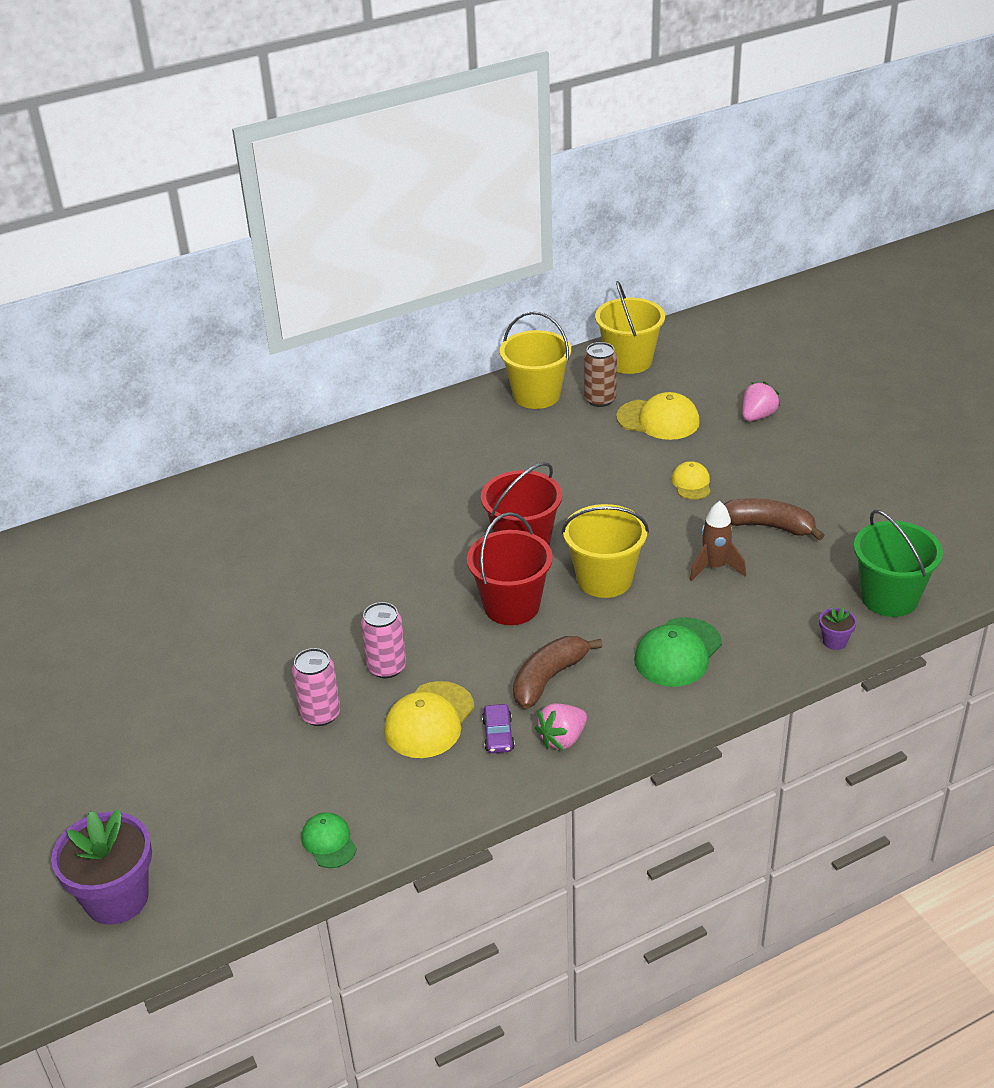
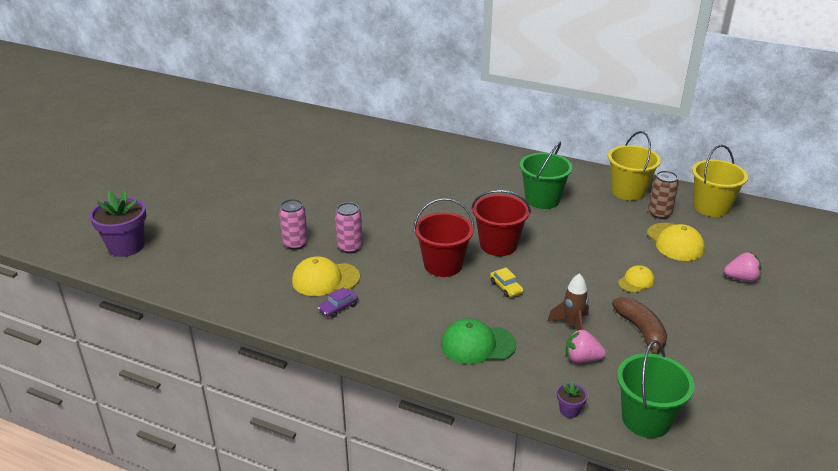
camera: 50 degrees right, 5 degrees down
(329, 842) = (210, 289): green cap -> none
(476, 463) = (542, 199): none -> green bucket
(549, 678) = (401, 305): brown banana -> none
(562, 739) = (358, 332): pink strawberry -> pink strawberry (582, 359)
(604, 579) = (506, 287): yellow bucket -> yellow car

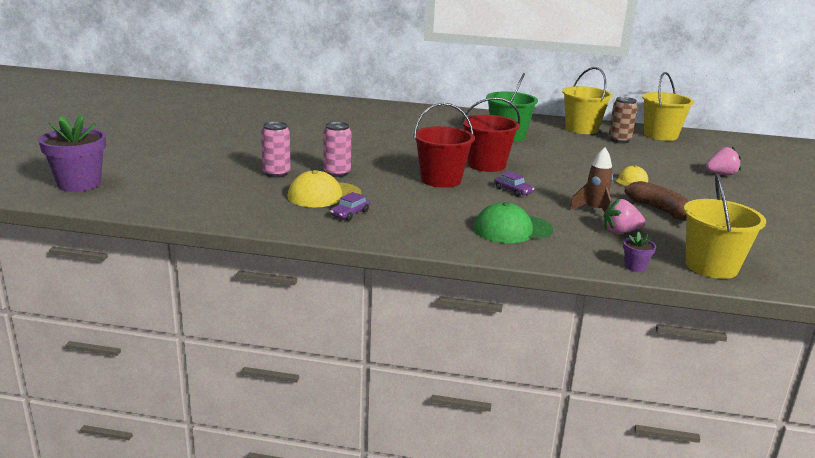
camera: 15 degrees left, 10 degrees down
(506, 287) = (513, 191): yellow car -> purple car
(646, 419) = (711, 266): green bucket -> yellow bucket
(675, 242) = (646, 156): yellow cap -> none

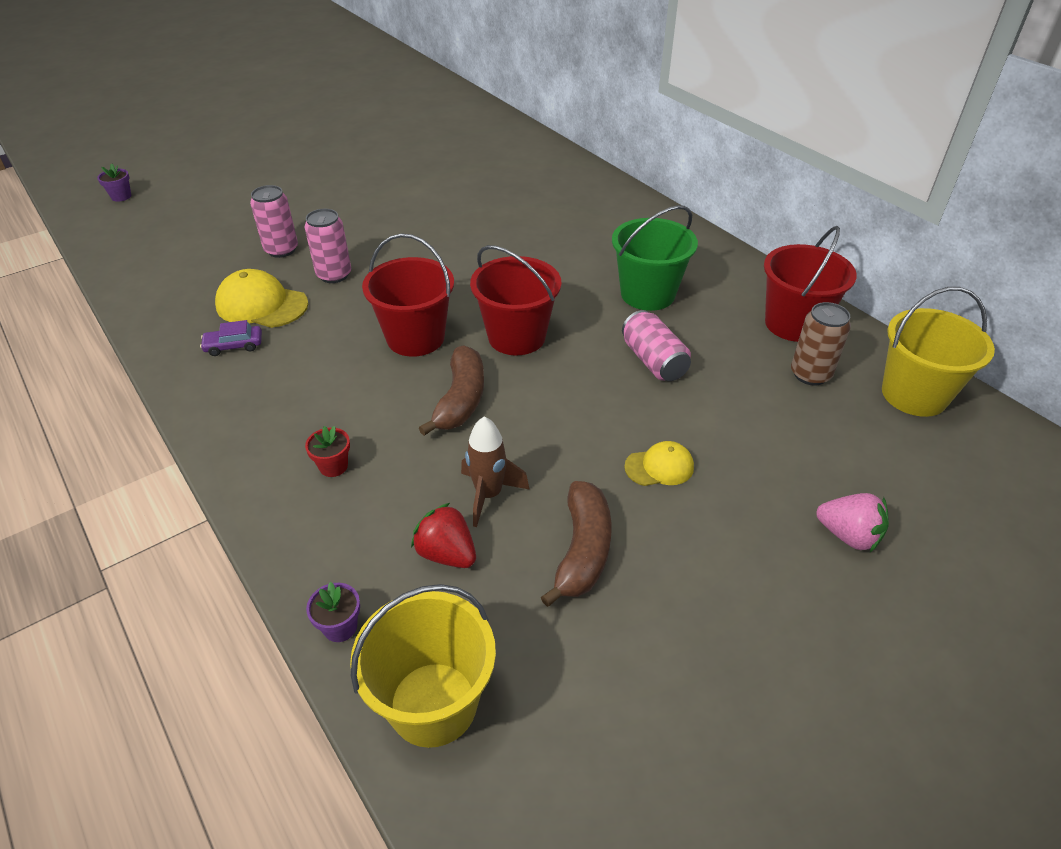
camera: 45 degrees right, 20 degrees up
(79, 184) = (121, 196): purple flower pot -> purple flower pot, size x0.44
(512, 229) = (333, 466): green cap -> red flower pot
(513, 191) = (461, 400): purple car -> brown banana
(559, 154) = (653, 361): none -> pink can
(581, 129) = (793, 324): yellow bucket -> red bucket
(620, 232) = (447, 554): pink strawberry -> red strawberry

